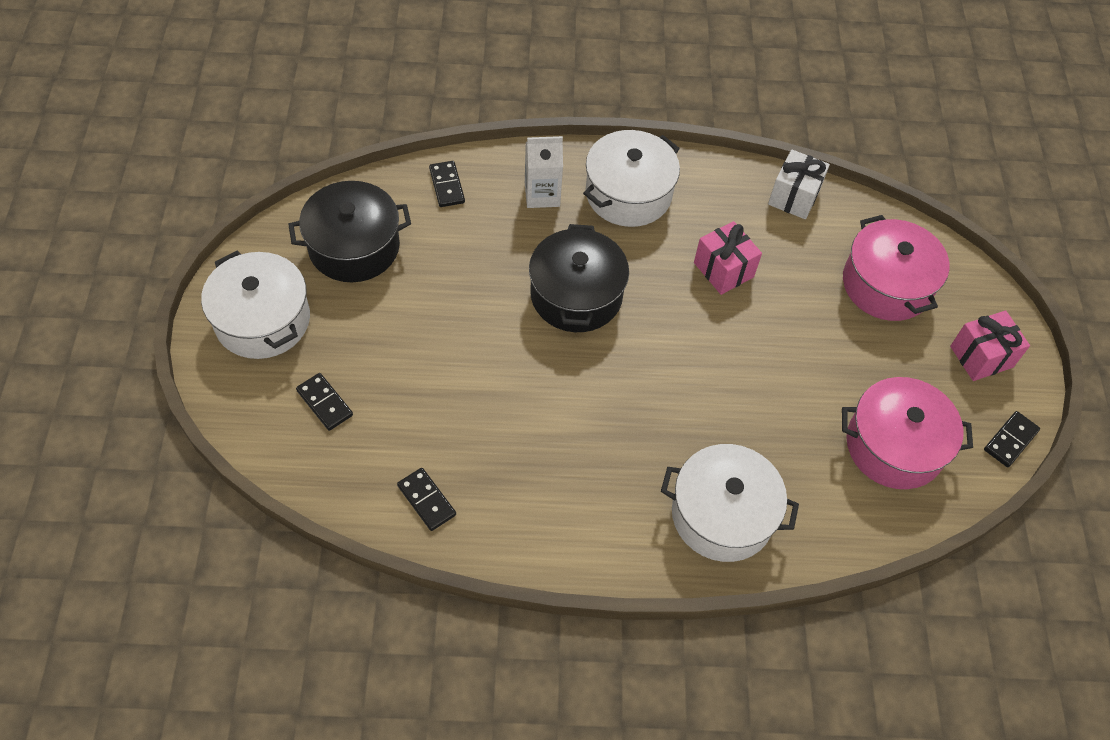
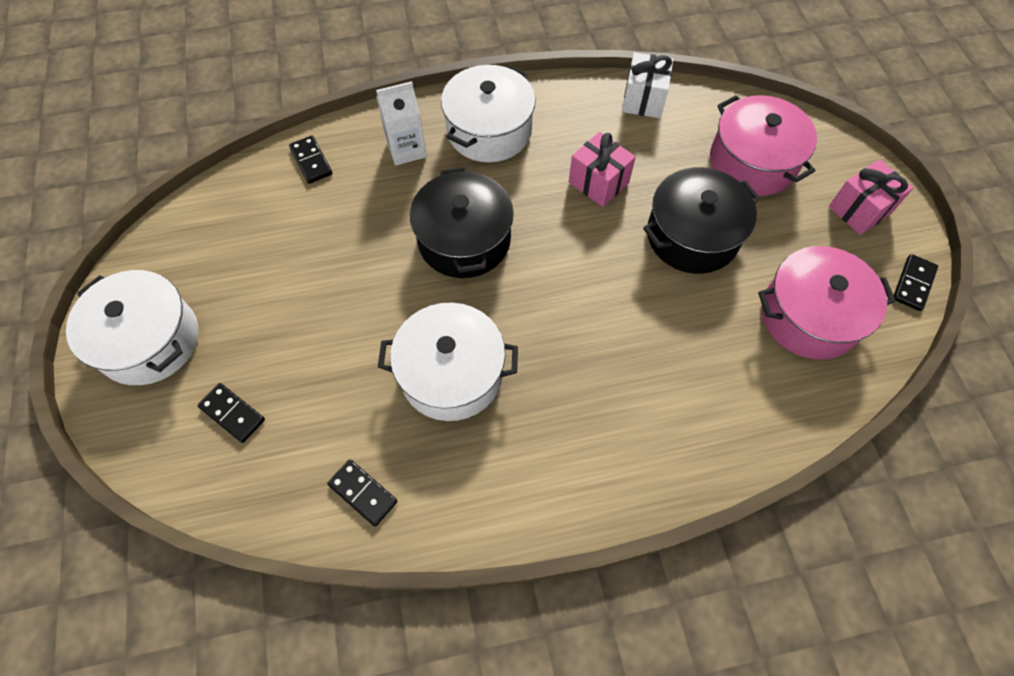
camera: 10 degrees left, 5 degrees up
(354, 247) = (230, 242): black pot -> black pot (692, 235)
(722, 515) = (667, 429): white pot -> white pot (451, 374)

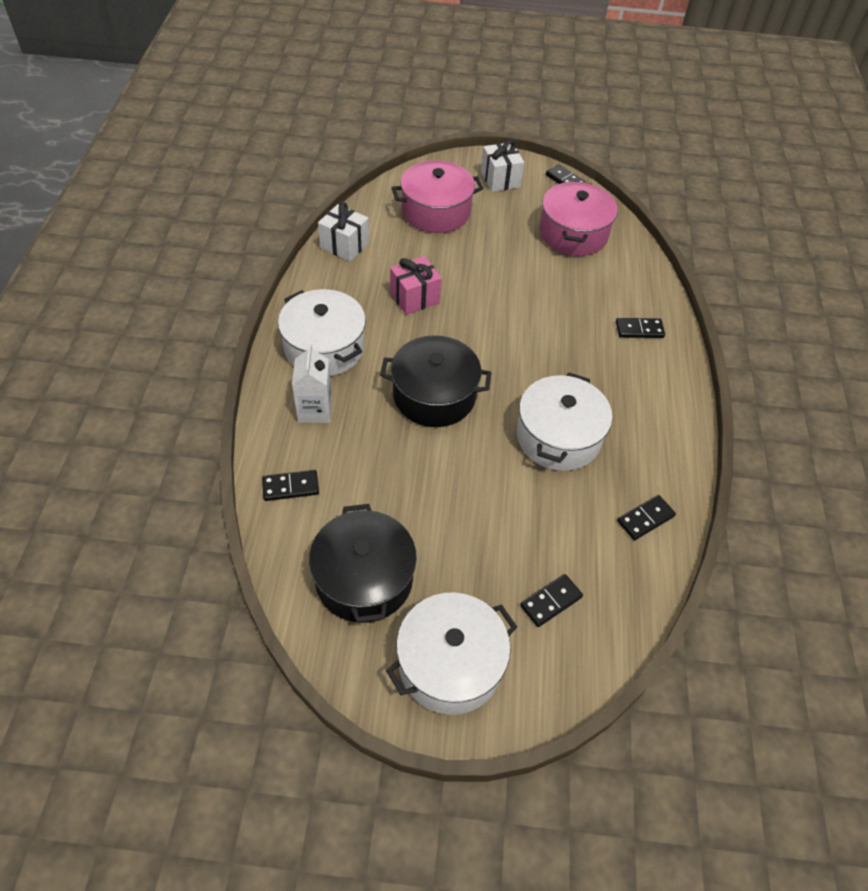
camera: 75 degrees left, 10 degrees down
(669, 433) = (639, 330): none -> black domino
(692, 235) = (487, 264): black pot -> black pot (364, 579)
(859, 210) = (500, 179): pink gift -> white gift

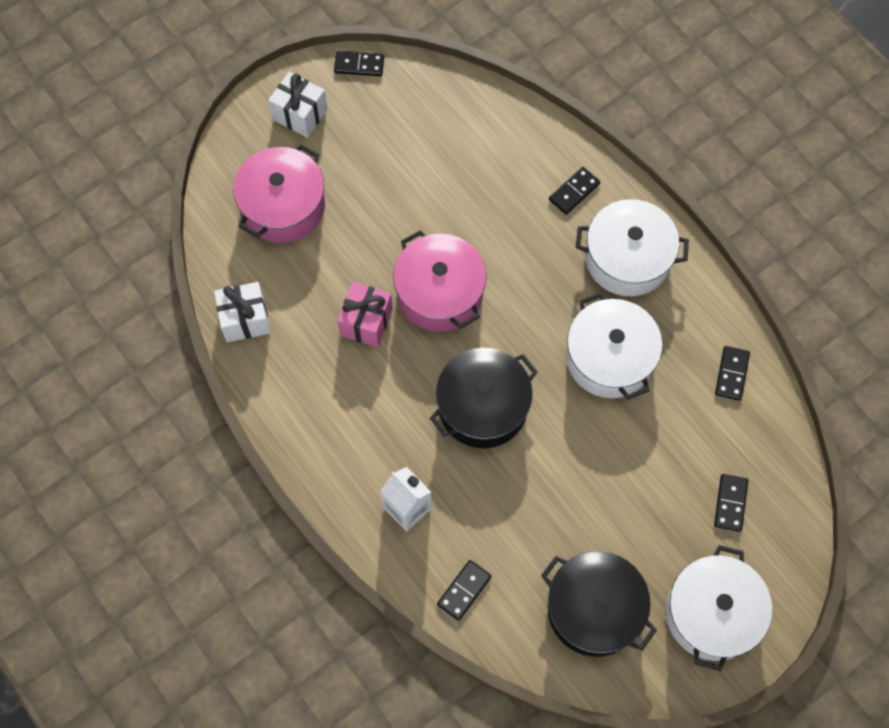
camera: 40 degrees left, 15 degrees up
(324, 347) = (348, 443): white pot -> white pot (627, 259)
(573, 233) = (426, 127): pink pot -> pink pot (440, 293)

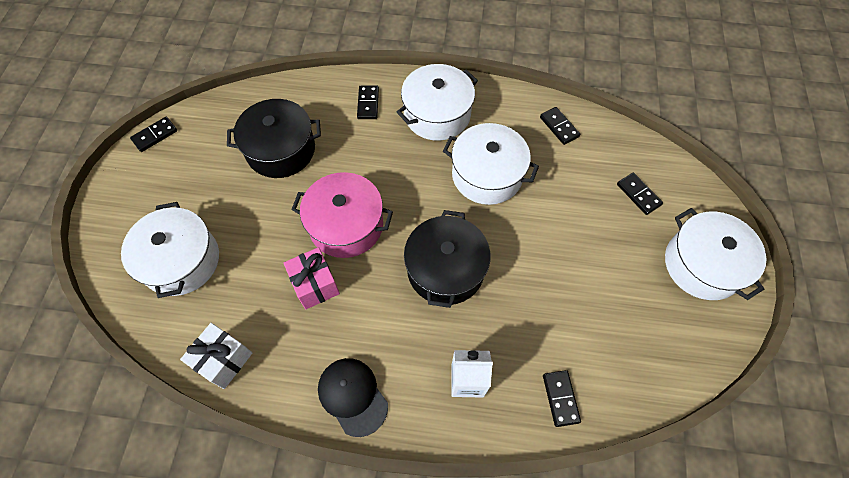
camera: 45 degrees left, 5 degrees down
(283, 206) = (181, 261): pink pot -> white pot
(300, 114) = (139, 194): white gift -> none
(311, 436) = (352, 396): none -> black cap
(594, 609) = (644, 328): black pot -> black pot (281, 150)

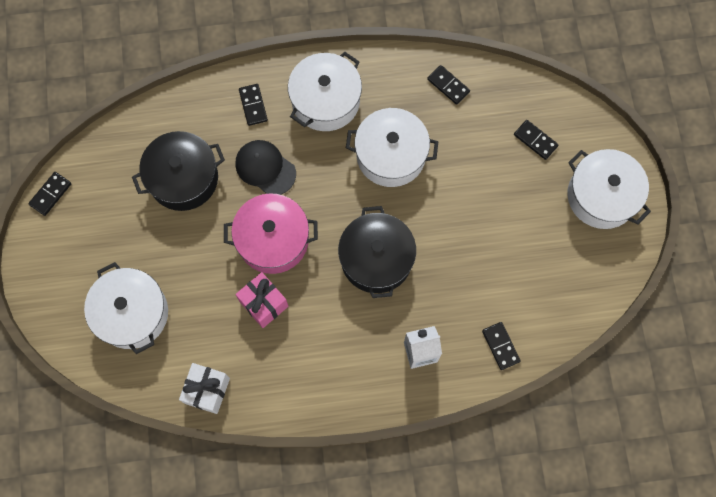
camera: 15 degrees left, 10 degrees up
(352, 396) = (328, 390): black cap -> black cap (265, 168)

